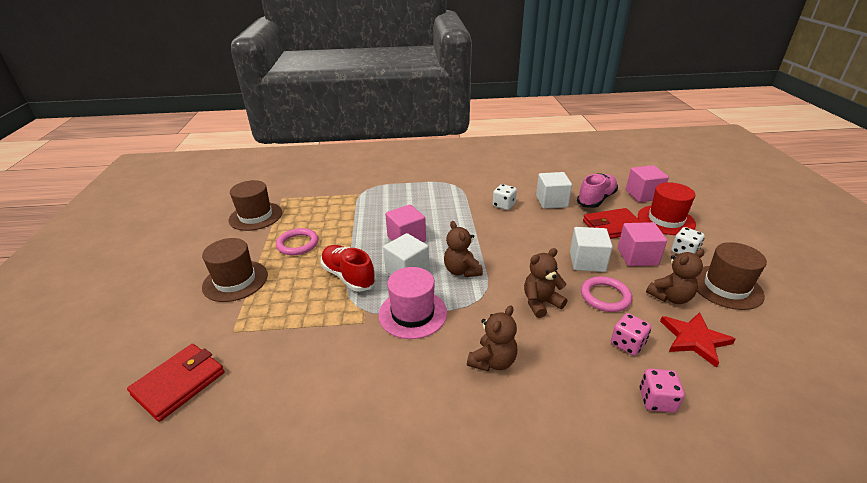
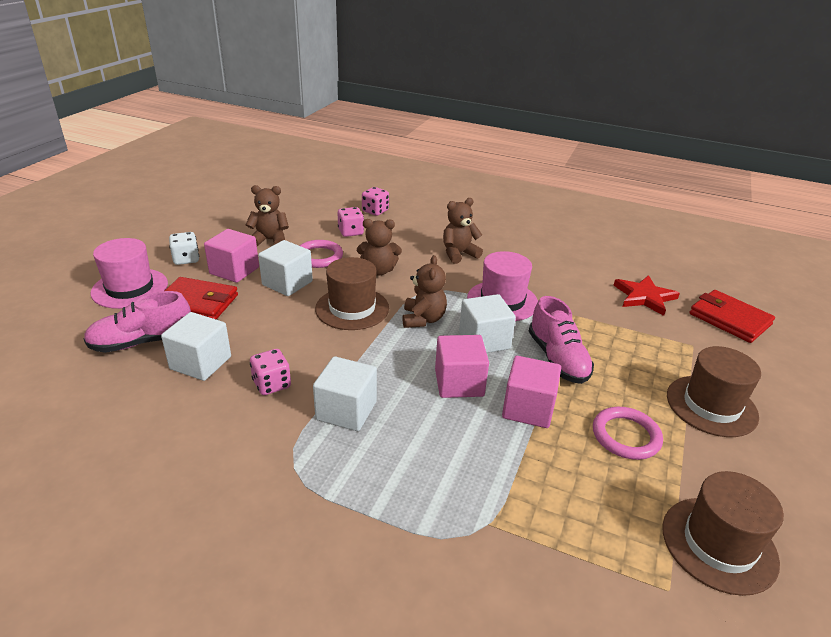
camera: 155 degrees left, 0 degrees up
(179, 383) = (729, 319): red wallet -> red wallet turned 75 degrees clockwise
(348, 276) = (557, 359): red shoe -> pink shoe
(454, 207) = (346, 411): none -> white cube
(504, 205) = (272, 384): white dice -> pink dice
(643, 195) = (76, 324): pink cube -> pink cube (528, 408)
(666, 220) = (130, 288): red hat -> pink hat
(694, 339) = (302, 220): red star -> red star (644, 297)
(726, 287) = (215, 231): brown hat -> brown hat (352, 308)

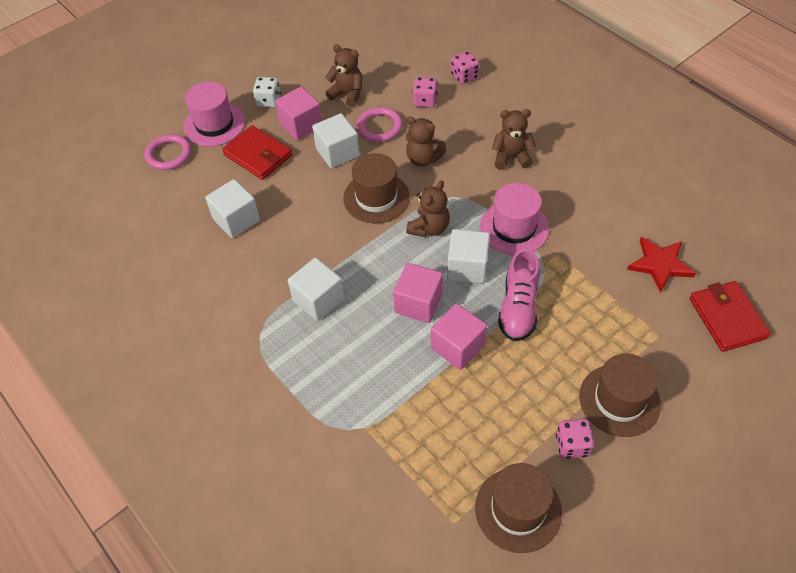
camera: 30 degrees right, 20 degrees up
(142, 342) = (204, 186): pink shoe -> none
(272, 384) = (277, 257): pink dice -> pink dice (572, 445)
(626, 436) = (519, 400): pink ring -> pink ring (169, 154)

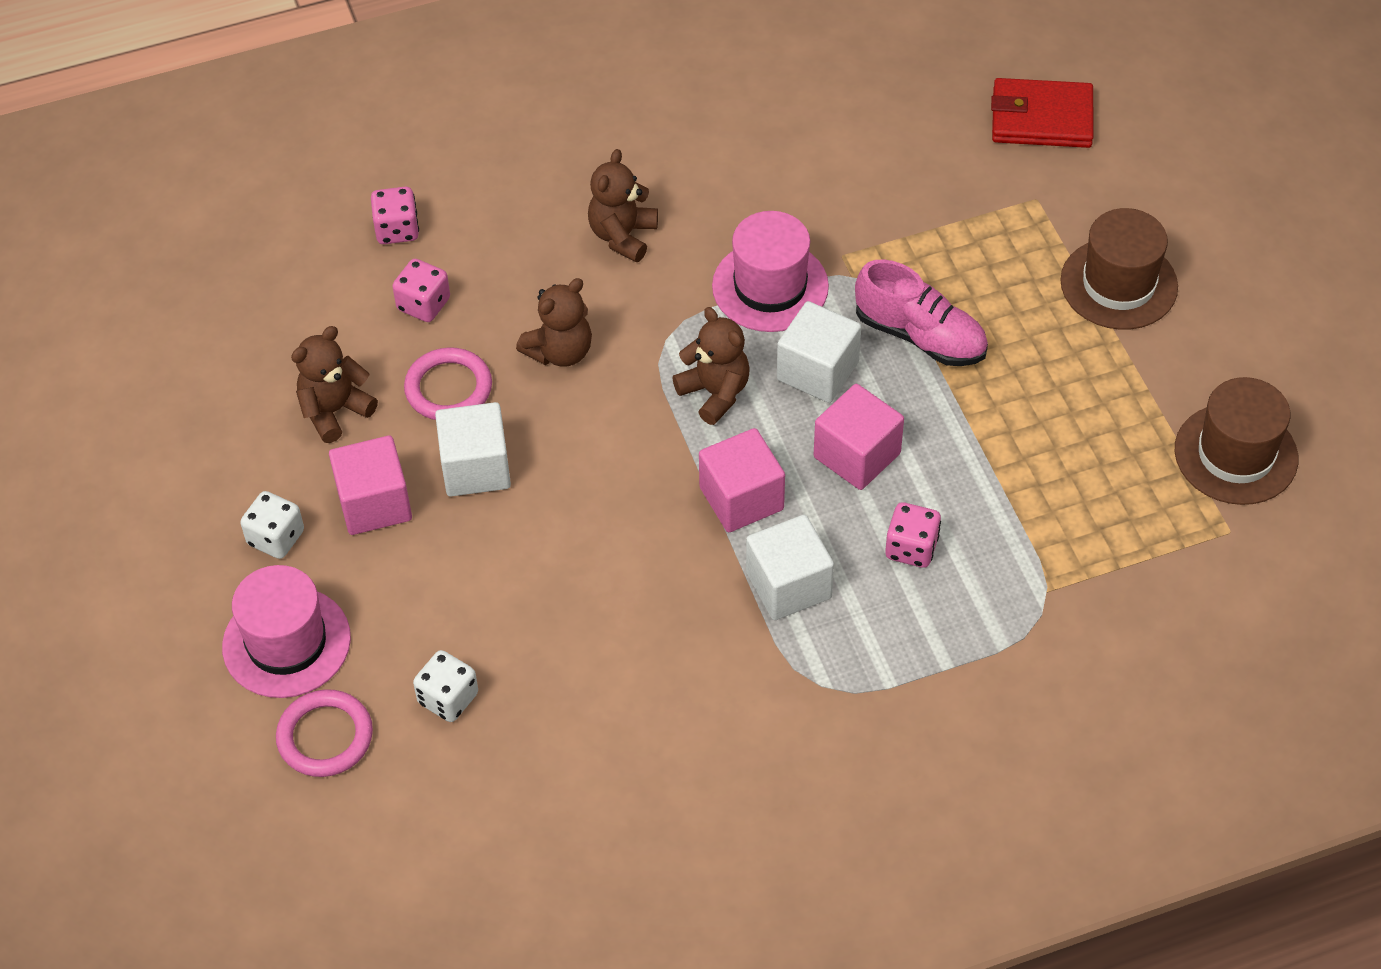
camera: 70 degrees left, 0 degrees up
(202, 188) = (448, 698): none -> white dice
(236, 220) = (554, 661): white cube -> none
(258, 155) = (412, 590): red wallet -> none
(376, 197) = (612, 443): brown hat -> none
(457, 346) = (956, 432): pink cube -> pink cube (741, 498)
(572, 445) = (1165, 361): pink dice -> pink dice (911, 548)
(660, 265) = (921, 147): red star -> none

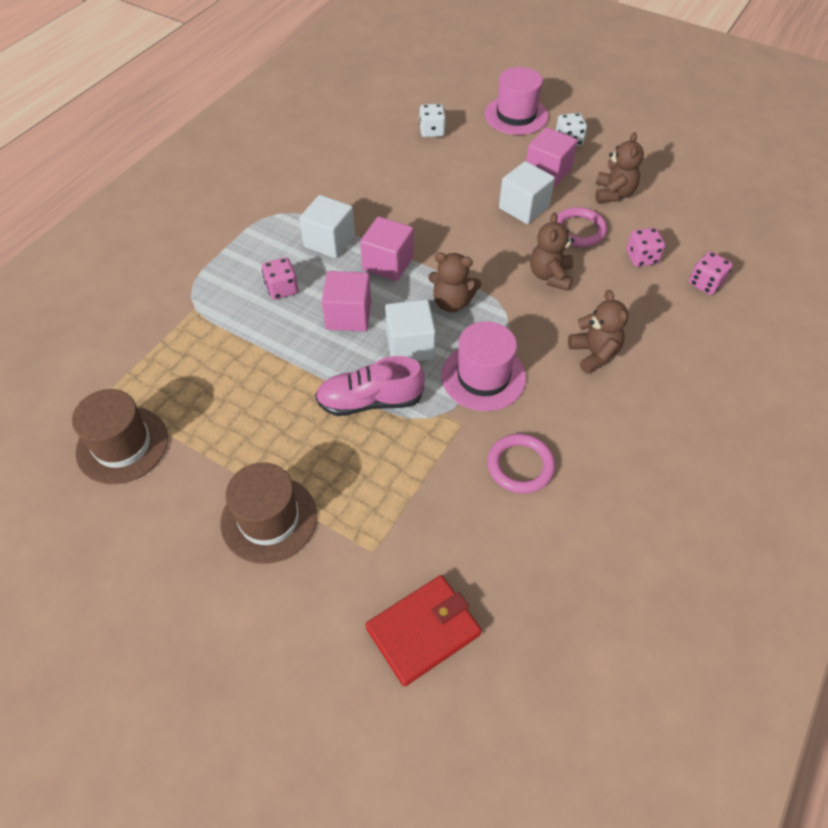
camera: 140 degrees right, 0 degrees up
(325, 736) = (463, 100): pink ring -> pink ring (520, 466)

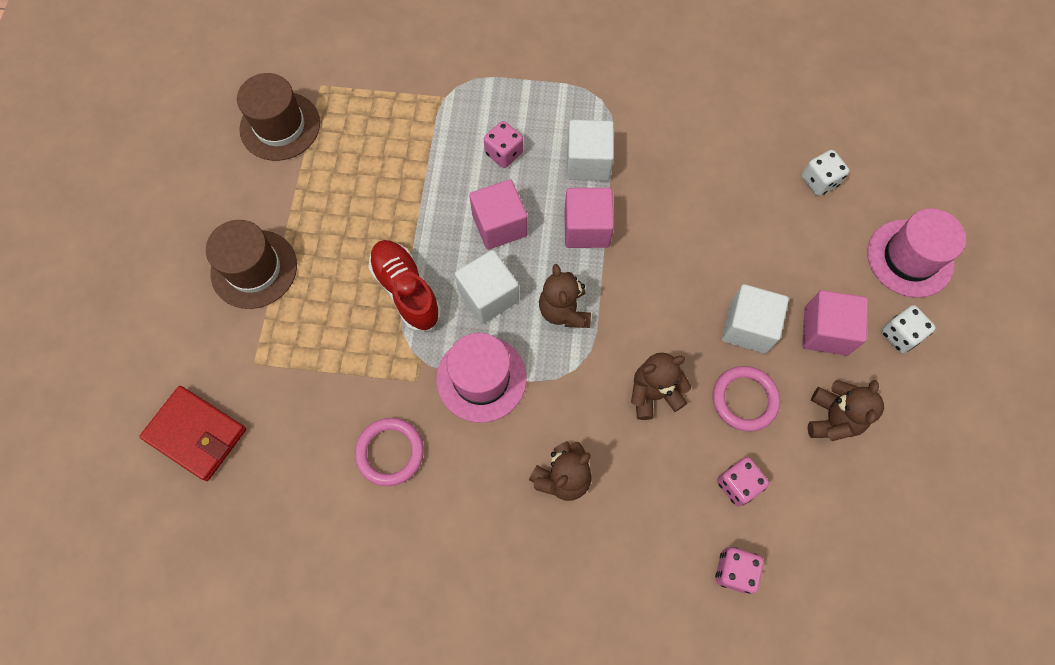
camera: 65 degrees right, 15 degrees up
(370, 401) = (406, 291): pink shoe -> red shoe
(613, 194) = (832, 418): brown teddy bear -> brown teddy bear turned 60 degrees counterclockwise

